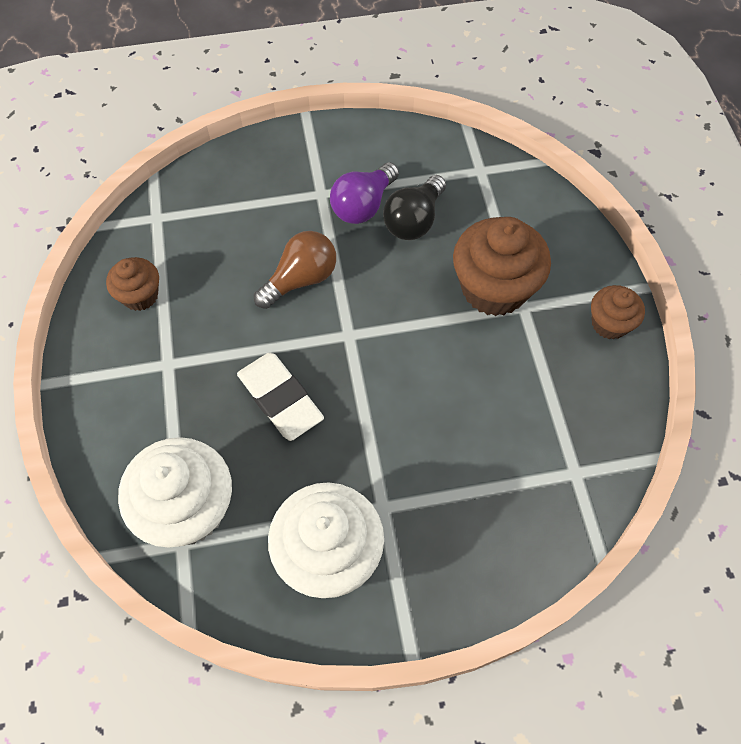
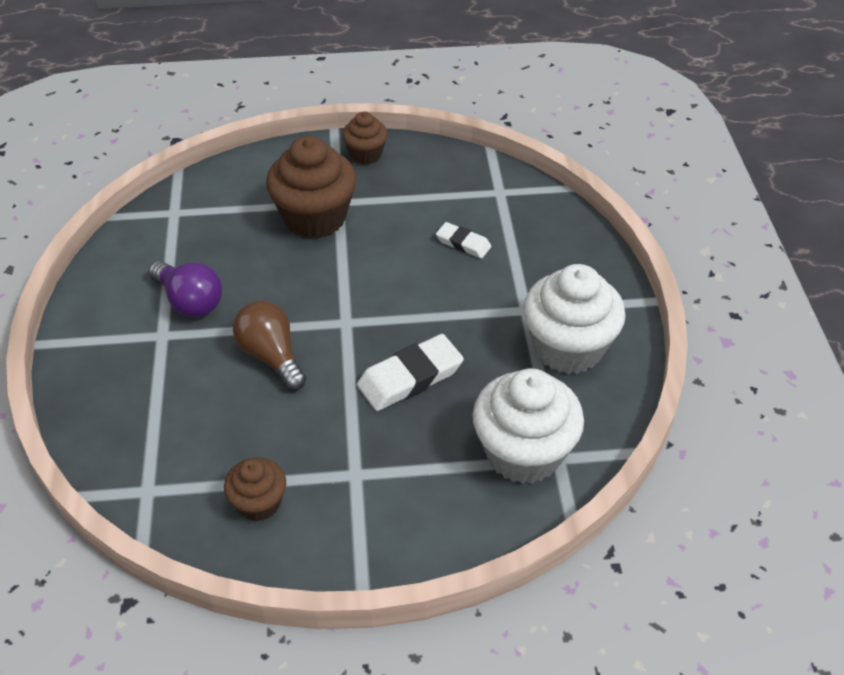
camera: 85 degrees left, 15 degrees down
(414, 220) = (221, 264): black light bulb -> none
(478, 436) = (463, 243): none -> white eraser

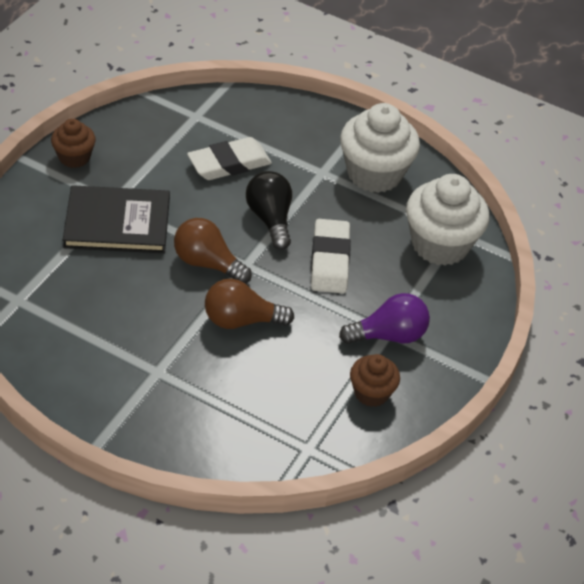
camera: 60 degrees left, 0 degrees up
(190, 301) = (137, 338): purple light bulb -> purple light bulb (388, 335)
(315, 218) = (117, 223): brown cupcake -> black book
(322, 296) = (207, 263): none -> brown light bulb
(421, 307) = (270, 219): none -> black light bulb
(463, 243) = (229, 163): white eraser -> white eraser, size x1.71

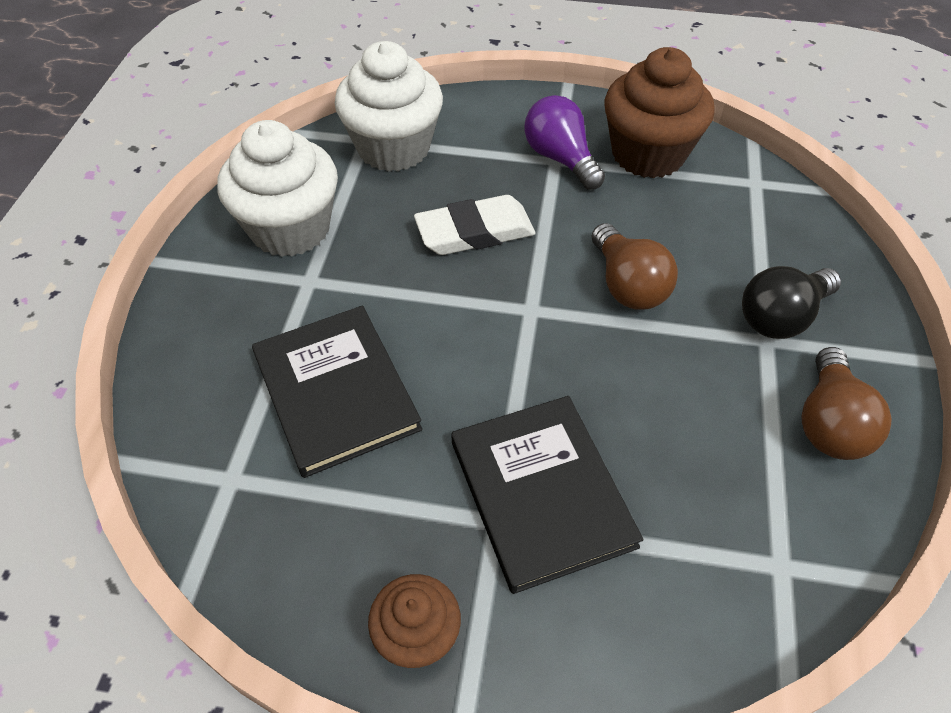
camera: 105 degrees left, 5 degrees up
(207, 263) = (554, 350): brown light bulb -> brown light bulb (829, 423)
(229, 163) = (336, 392): white eraser -> black book
(270, 219) = (431, 309): black light bulb -> black light bulb (781, 317)
(371, 393) = (648, 154): brown cupcake -> brown cupcake, size x1.82

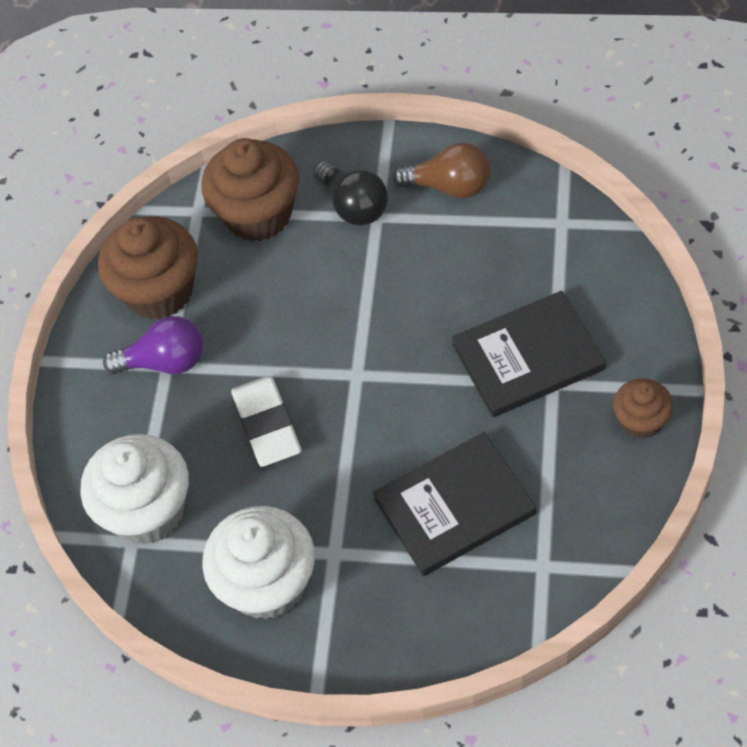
camera: 85 degrees left, 5 degrees up
(560, 159) = (165, 362): purple light bulb -> purple light bulb turned 150 degrees counterclockwise
(627, 285) = (326, 306): brown light bulb -> none
(757, 230) = (258, 214): none -> brown cupcake

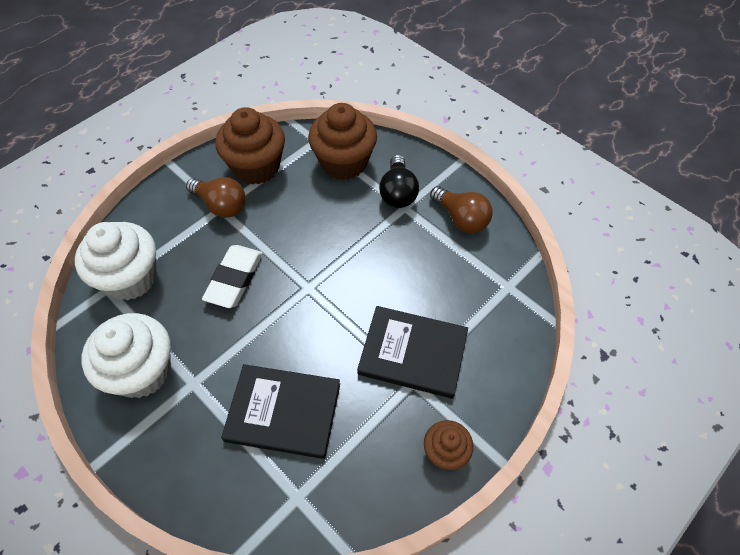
camera: 30 degrees right, 0 degrees up
(165, 362) = (221, 205): purple light bulb -> brown light bulb

